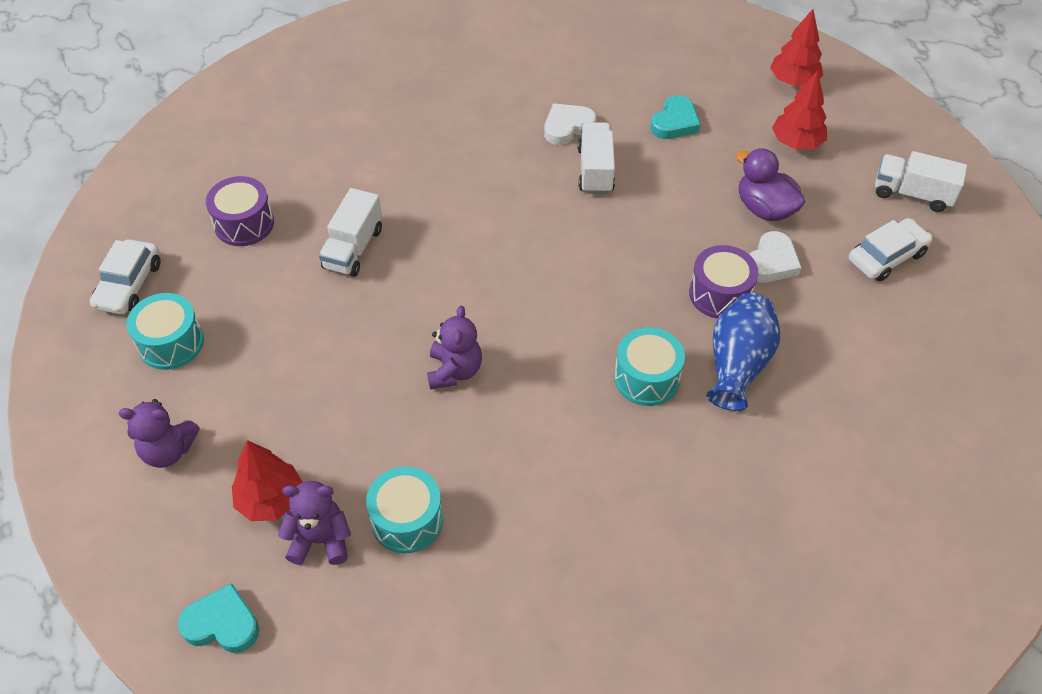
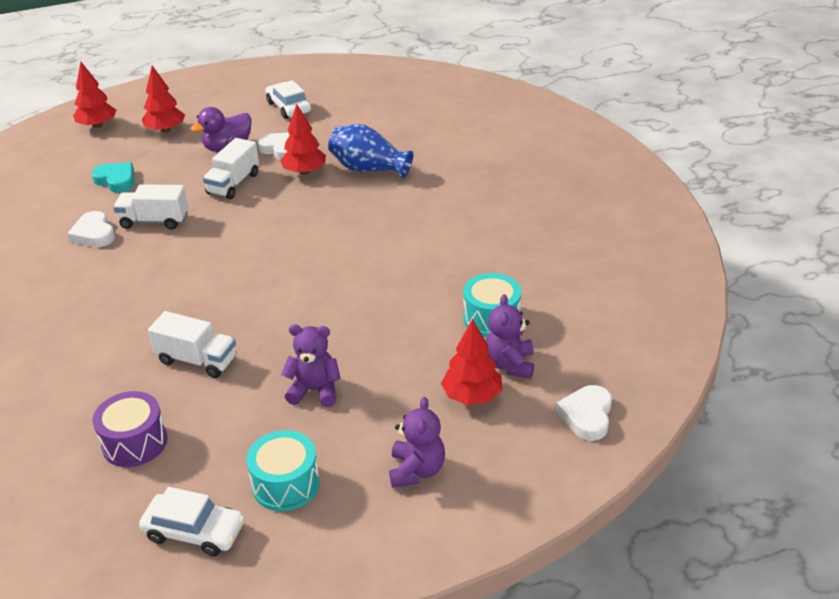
camera: 85 degrees left, 15 degrees down
(222, 623) = (586, 416): turquoise heart -> white heart
(454, 371) = (353, 296): purple teddy bear -> purple teddy bear (315, 390)
(646, 378) = (375, 206): turquoise drum -> none
(720, 294) = (304, 172): purple drum -> red tree
(912, 194) = (235, 93): white truck -> white truck (233, 184)

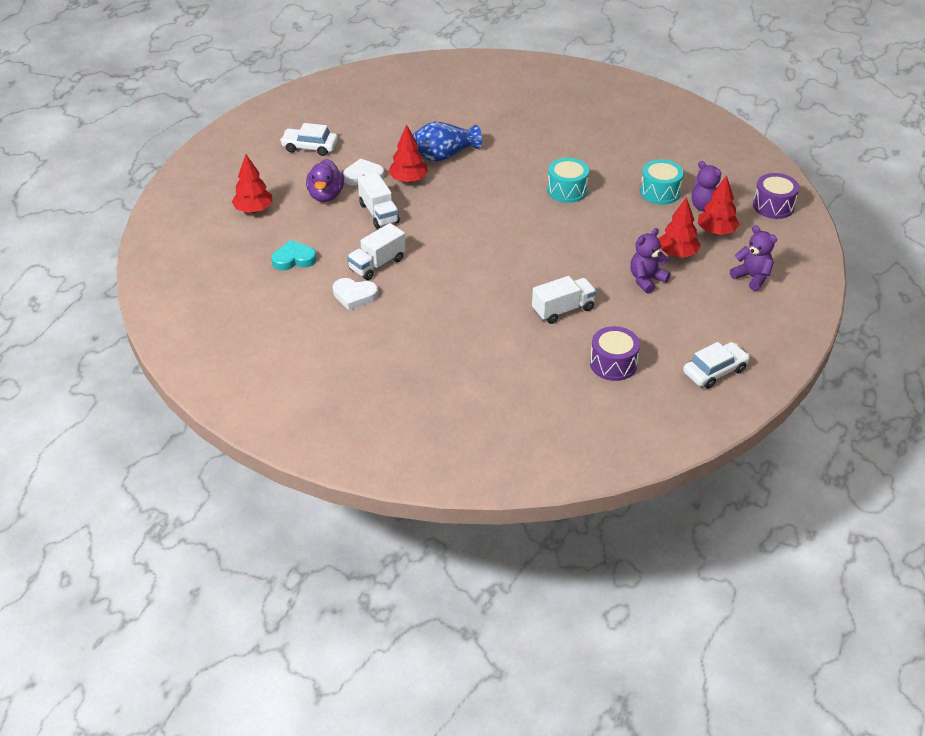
camera: 50 degrees left, 5 degrees up
(97, 125) = (192, 237): red tree -> red tree (677, 254)
(286, 484) = (713, 324): turquoise drum -> turquoise drum (567, 190)
(586, 416) = (773, 206): white heart -> purple drum

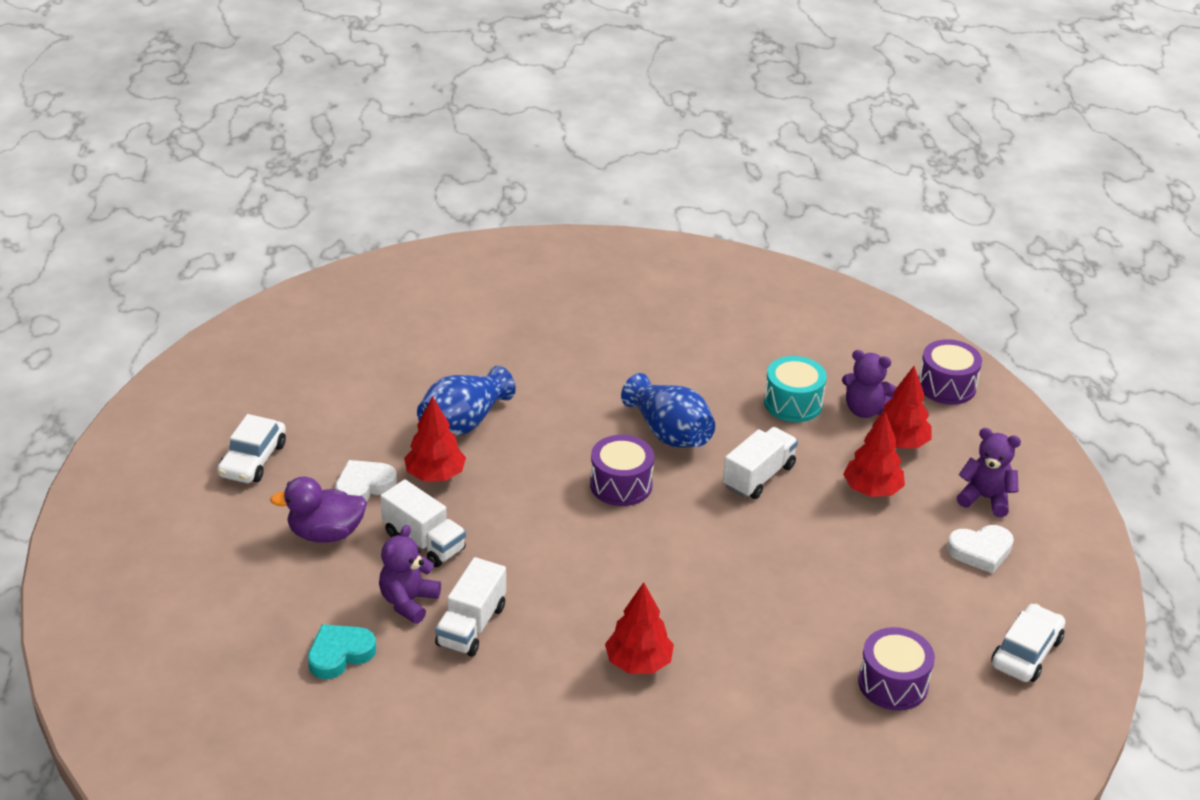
camera: 25 degrees left, 5 degrees down
(254, 210) = (227, 588): red tree -> red tree (638, 663)
(310, 147) = (253, 460): white car -> white car turned 60 degrees counterclockwise
(326, 195) = (325, 533): purple duck -> purple duck turned 105 degrees clockwise
(354, 296) = (469, 688): white heart -> white heart (980, 551)
(517, 212) = (621, 485): none -> purple drum
(563, 310) = (776, 620): white truck -> white truck (758, 476)
(567, 190) = (669, 433): turquoise drum -> blue vase
(646, 280) = (857, 541): purple teddy bear -> purple teddy bear (408, 602)

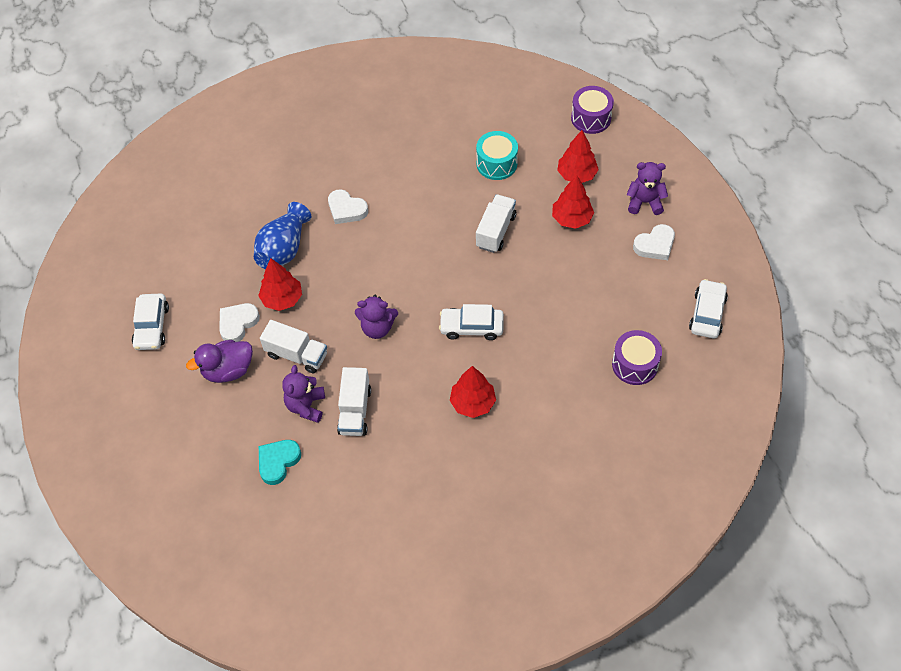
camera: 15 degrees left, 20 degrees up
(566, 401) = (346, 209): none -> white heart
(621, 485) = (409, 267): purple drum -> none
(669, 433) = (424, 214): blue vase -> none
(676, 575) = (471, 327): none -> white car
(864, 410) = (545, 154): purple teddy bear -> purple teddy bear (377, 328)

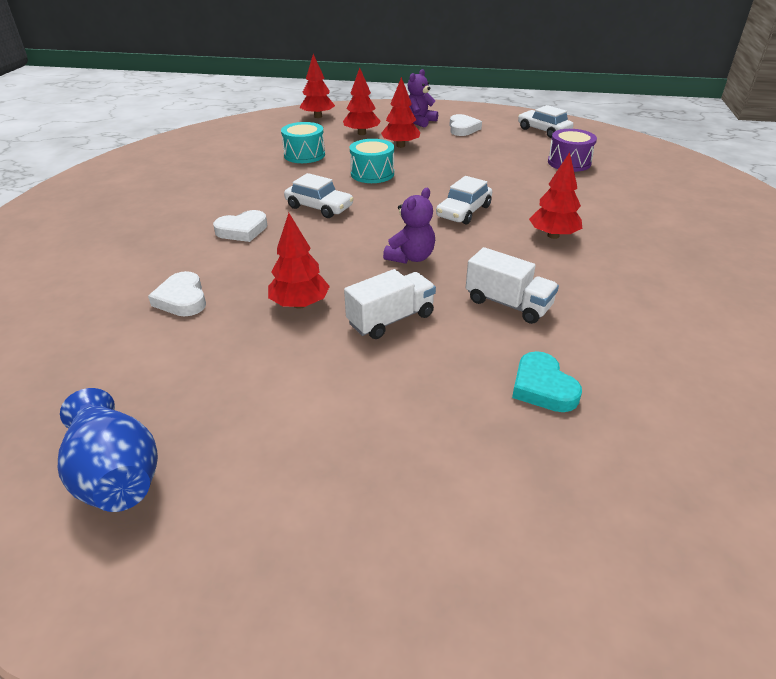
camera: 60 degrees left, 20 degrees down
(152, 326) = (198, 436): white car -> white car (319, 207)
(228, 370) = (357, 383): purple duck -> none
(238, 323) = (293, 350): white heart -> white heart (182, 299)
(284, 249) = (234, 281): blue vase -> blue vase (117, 474)
(306, 406) = (472, 336): purple teddy bear -> none
(495, 231) = (372, 174): white truck -> turquoise drum
(591, 118) = (318, 116): purple drum -> red tree

